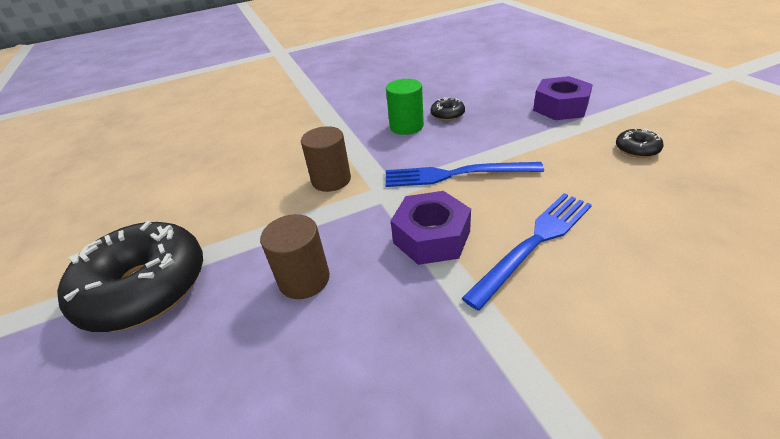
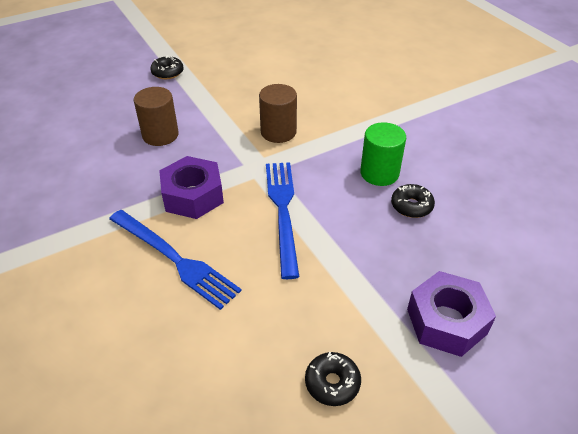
camera: 80 degrees right, 5 degrees up
(145, 288) = (167, 73): black donut -> black donut, size x0.41

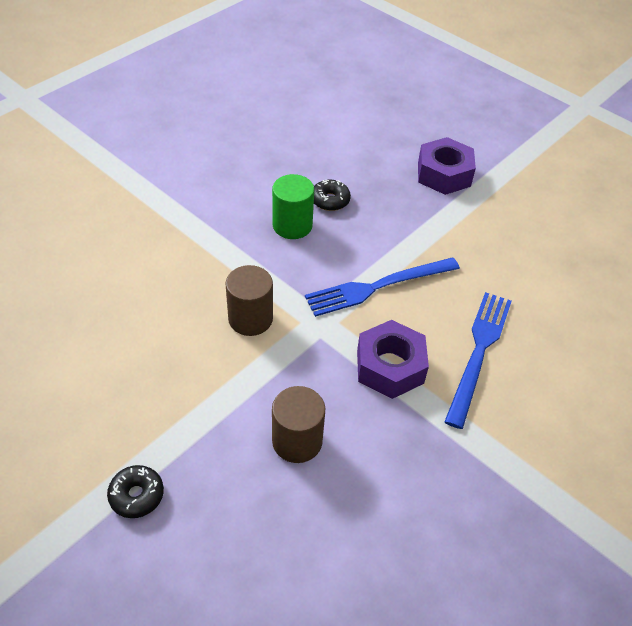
camera: 110 degrees left, 5 degrees up
(332, 383) = (529, 225): black donut -> none

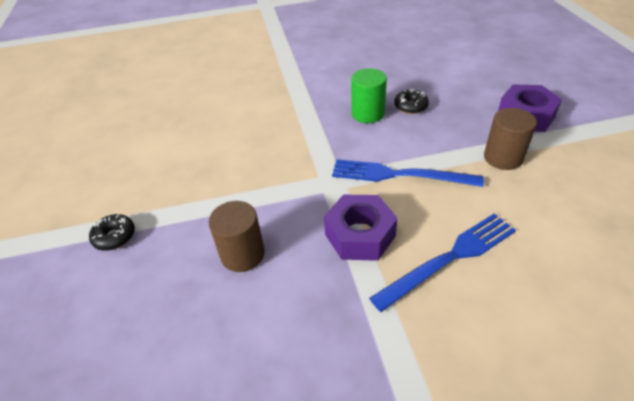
camera: 40 degrees right, 5 degrees down
(250, 319) = (285, 161): brown cylinder -> brown cylinder (503, 158)

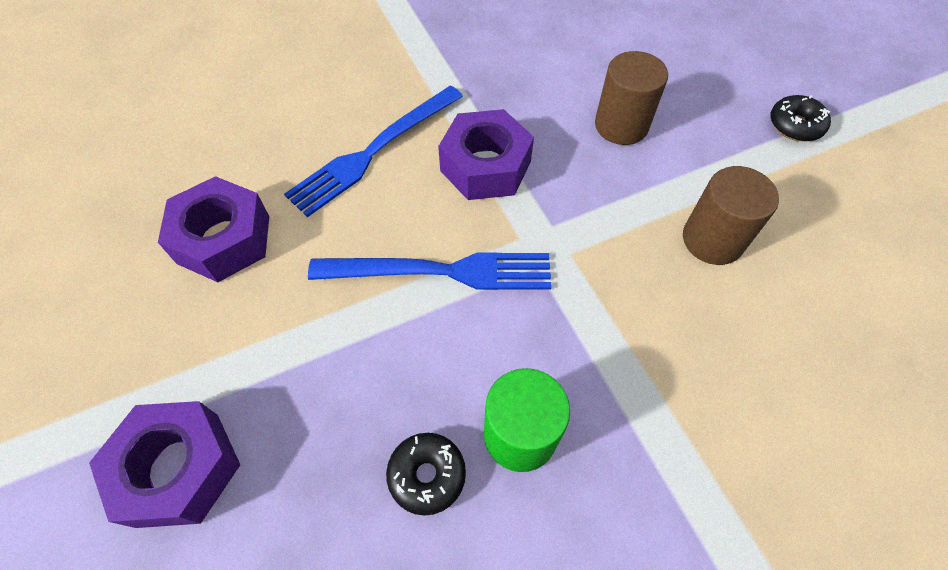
camera: 165 degrees right, 15 degrees up
(503, 158) = (263, 332): brown cylinder -> brown cylinder (712, 240)
(550, 207) = (224, 239): none -> purple nut

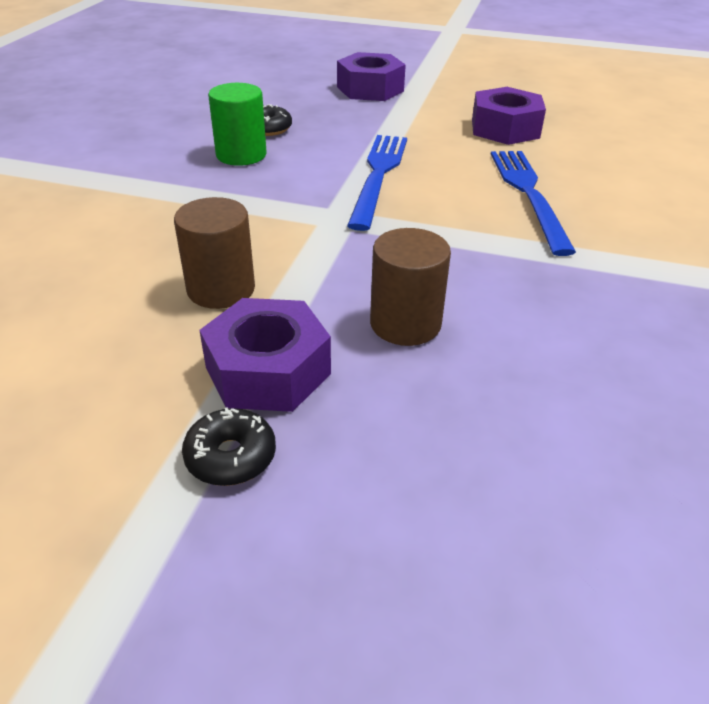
camera: 130 degrees right, 20 degrees down
(441, 271) = (378, 176): blue fork -> blue fork turned 150 degrees clockwise
(485, 166) = (451, 230): purple nut -> purple nut (268, 370)

